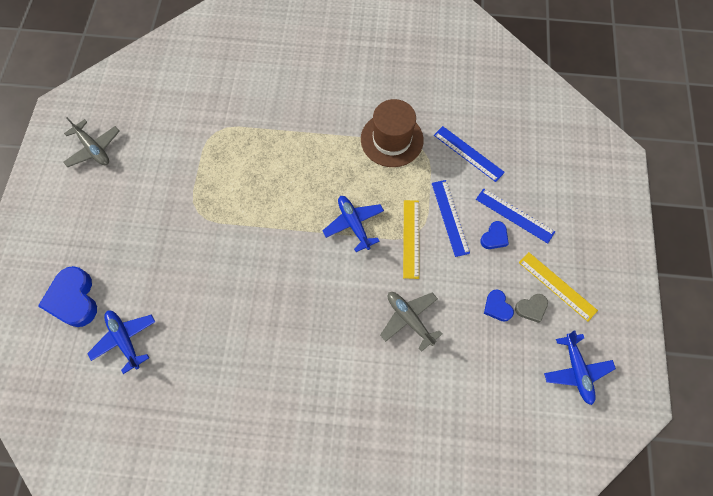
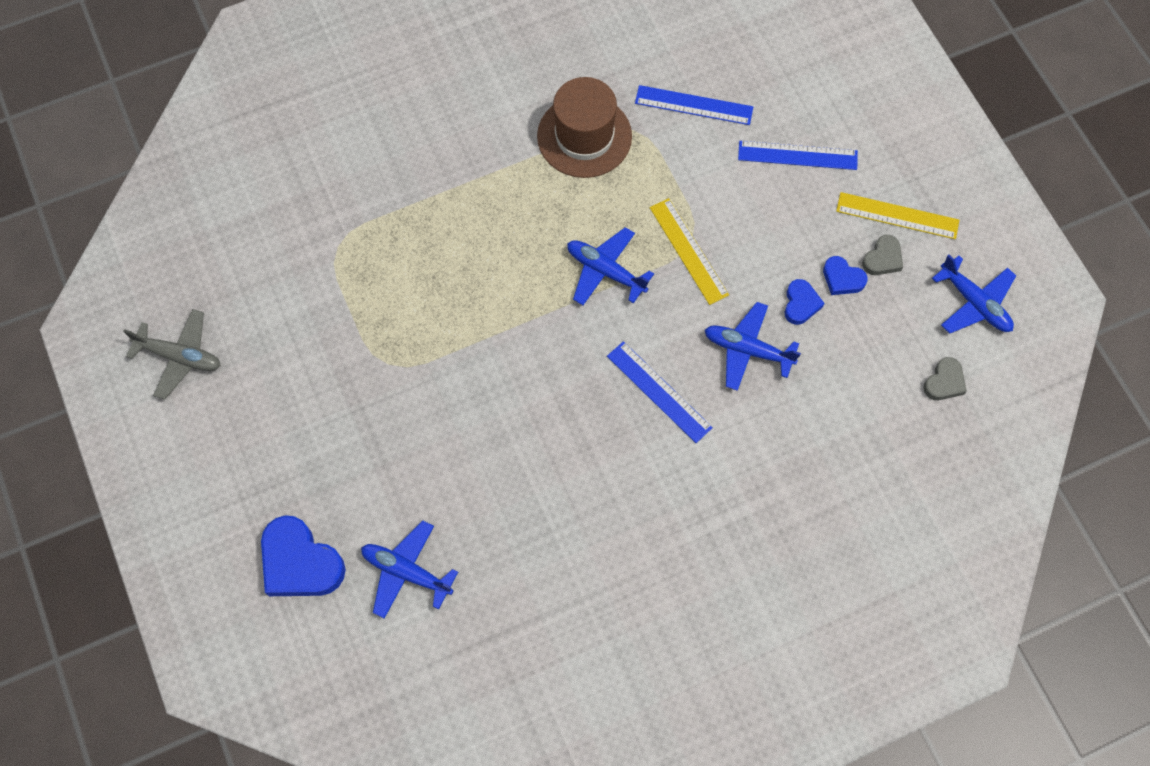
camera: 30 degrees left, 0 degrees up
(409, 319) = (747, 350): grey plane -> blue plane
(450, 217) = (720, 199): blue ruler -> blue ruler (659, 391)
(494, 237) = (789, 196): blue heart -> blue heart (800, 304)
(525, 412) = (944, 382): none -> grey heart

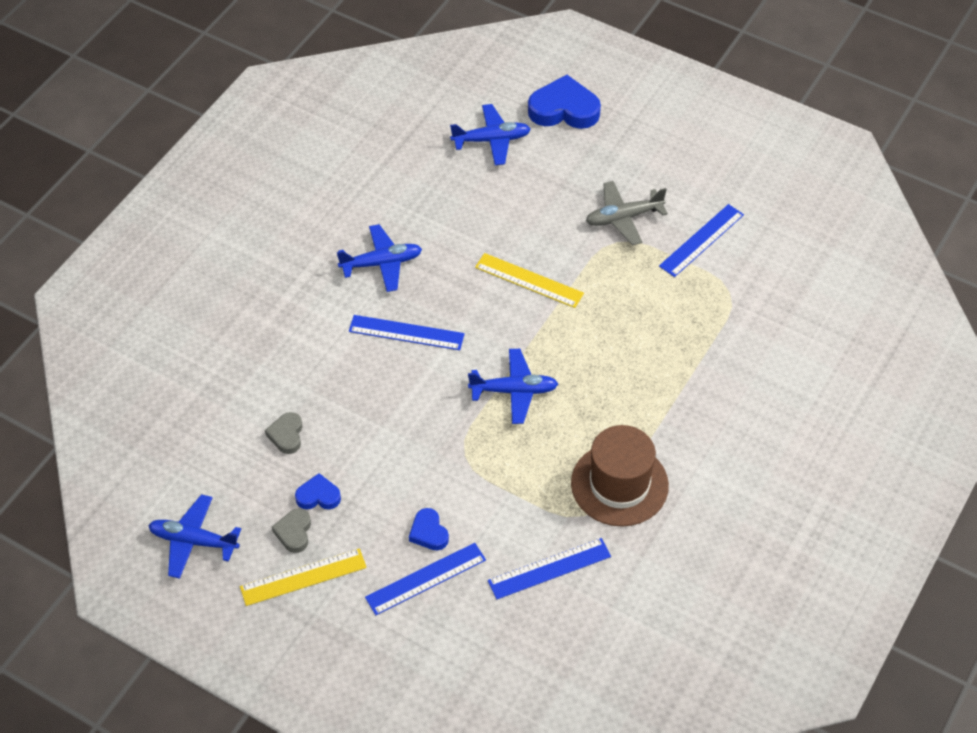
camera: 145 degrees right, 15 degrees down
(179, 357) = (761, 167): grey plane -> grey plane (623, 218)
(312, 313) = (702, 240): none -> blue ruler
(688, 251) = (460, 444): yellow ruler -> yellow ruler (529, 280)
(747, 350) = (359, 398): blue plane -> blue plane (381, 263)
(800, 304) = (340, 456): blue heart -> blue heart (428, 532)
(944, 382) = (185, 464): grey heart -> grey heart (286, 435)

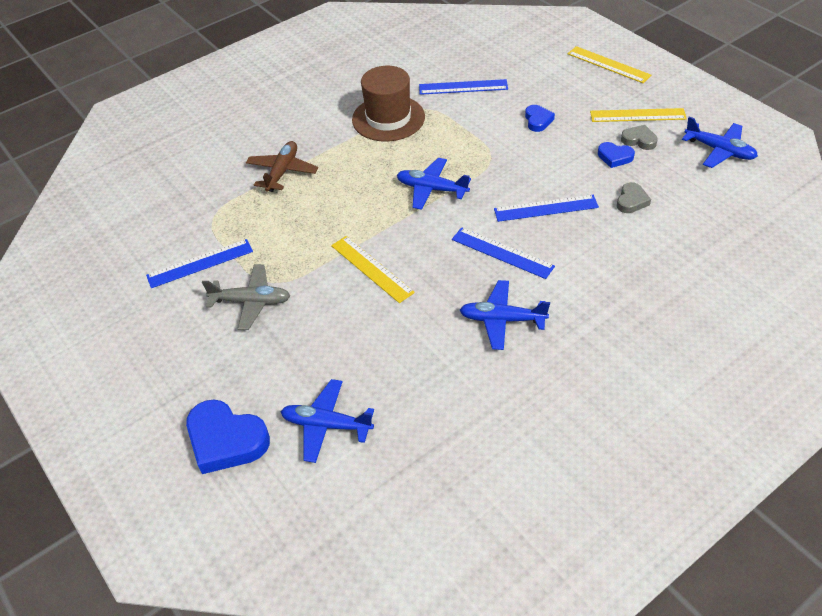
camera: 155 degrees left, 5 degrees down
(294, 532) = (639, 140): grey heart -> grey heart turned 90 degrees counterclockwise
(363, 672) = (608, 64): none -> yellow ruler
(426, 579) = (550, 98): blue ruler -> blue ruler (546, 208)
(696, 368) = (282, 172): none -> brown plane

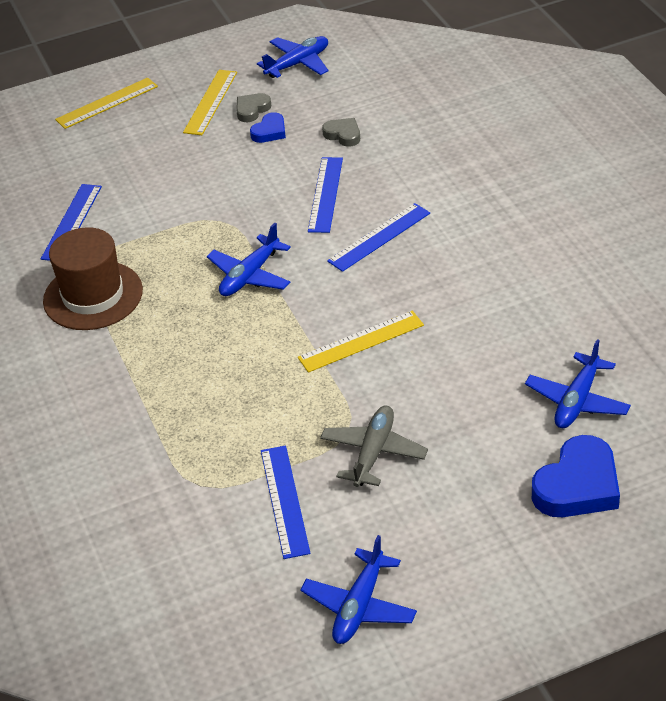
camera: 75 degrees left, 5 degrees down
(282, 172) = (144, 407): brown plane -> none
(502, 320) = (475, 253): blue plane -> blue plane (359, 606)
(538, 120) = (175, 174): blue heart -> none

